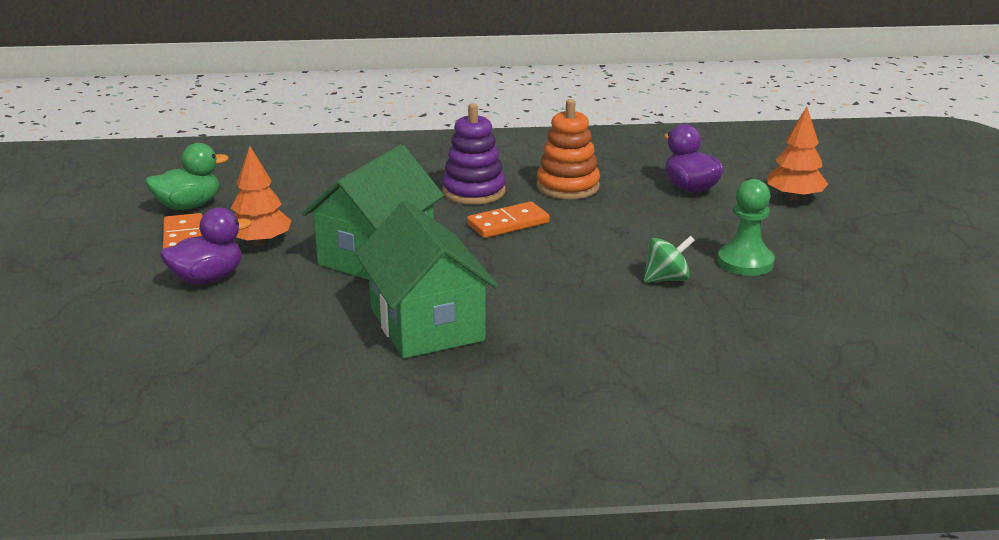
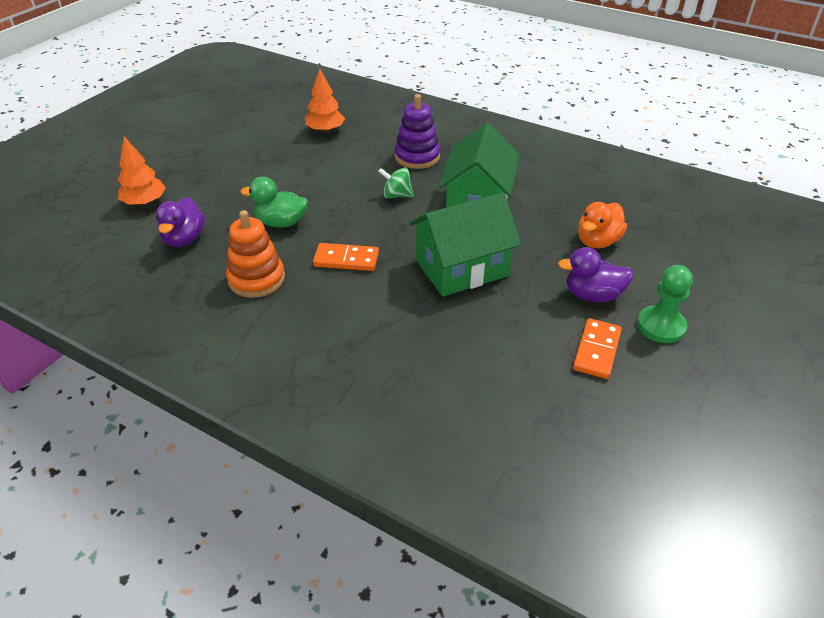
camera: 145 degrees left, 15 degrees up
(188, 206) = (577, 401): green duck -> green duck (281, 222)
(226, 334) = (597, 241): none -> orange duck
(260, 242) = (536, 318): orange tree -> orange tree (325, 130)
(474, 191) = (328, 306): purple stacking toy -> purple stacking toy (417, 157)
(666, 279) = (318, 180): green spinning top -> green spinning top (396, 195)
(745, 262) = (261, 173): green pawn -> green pawn (661, 326)

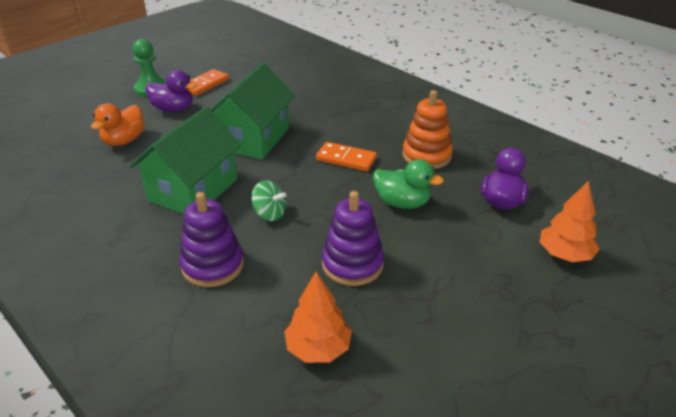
camera: 165 degrees left, 5 degrees down
(315, 172) = (352, 264): none -> purple stacking toy
(461, 268) = (253, 138): green house -> green house turned 60 degrees counterclockwise
(597, 241) = (124, 141): orange duck -> orange duck turned 150 degrees clockwise

